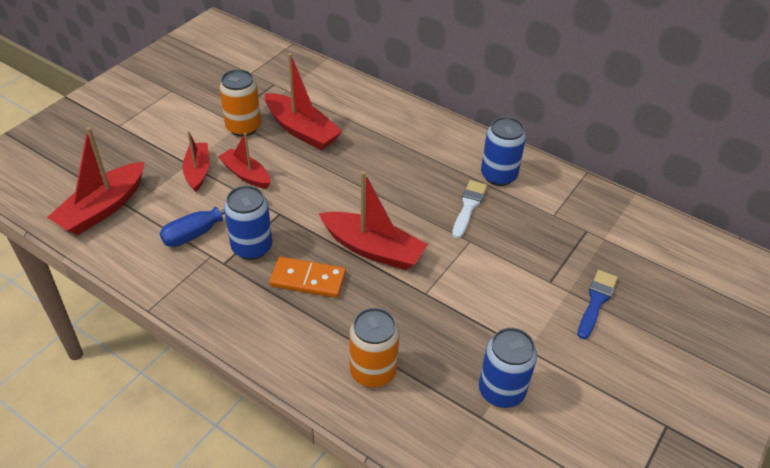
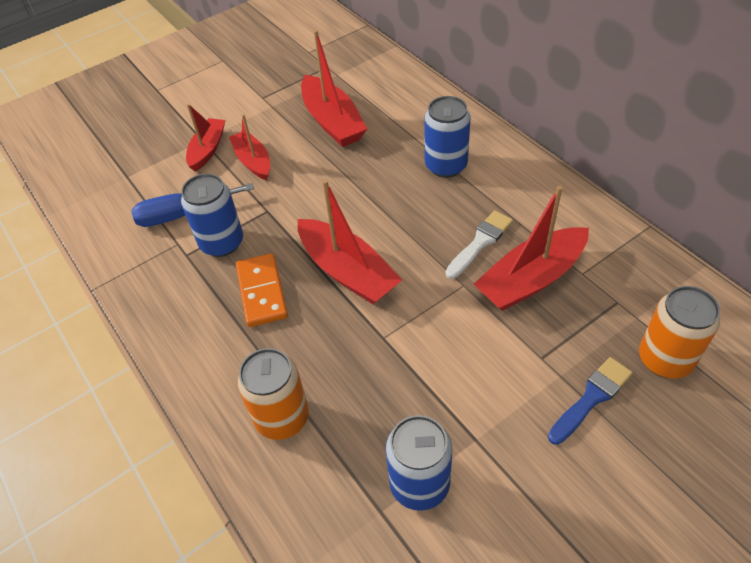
camera: 25 degrees right, 5 degrees up
(103, 208) = (102, 173): red boat -> red boat (531, 279)
(243, 127) = (274, 109): orange can -> orange can (665, 359)
(308, 279) = (262, 292): orange domino -> orange domino turned 45 degrees clockwise
(498, 175) = (533, 211): blue can -> blue can (446, 166)

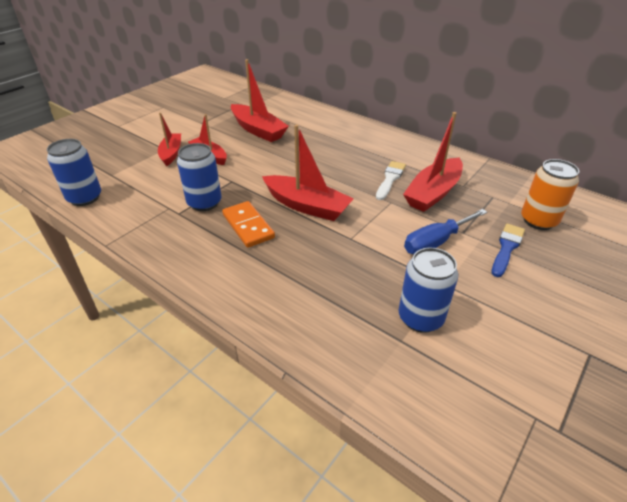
camera: 20 degrees left, 10 degrees down
(182, 214) = (165, 191): blue screwdriver -> blue screwdriver (436, 242)
(282, 418) = (298, 297): orange can -> none
(446, 166) = (347, 144): blue can -> blue can (85, 198)

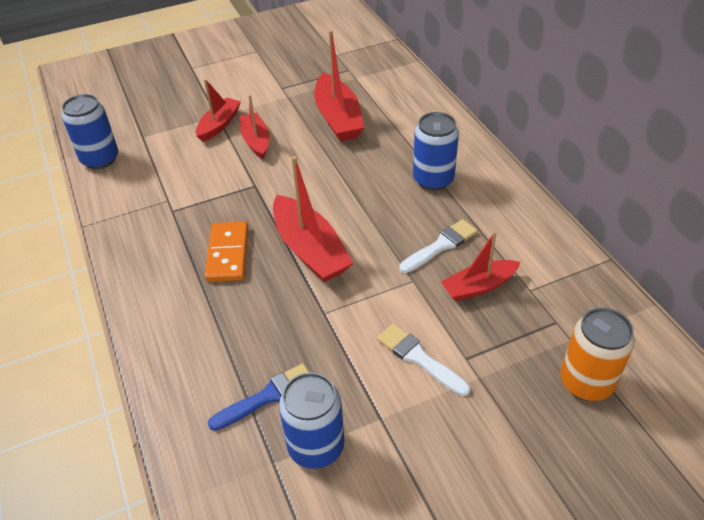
camera: 30 degrees right, 5 degrees up
(204, 203) = (206, 206): blue can -> blue can (433, 179)
(433, 193) = (478, 286): red boat -> red boat, size x0.63
(436, 242) = (419, 358): blue screwdriver -> white brush
(506, 248) = (502, 403): blue brush -> blue brush (267, 396)

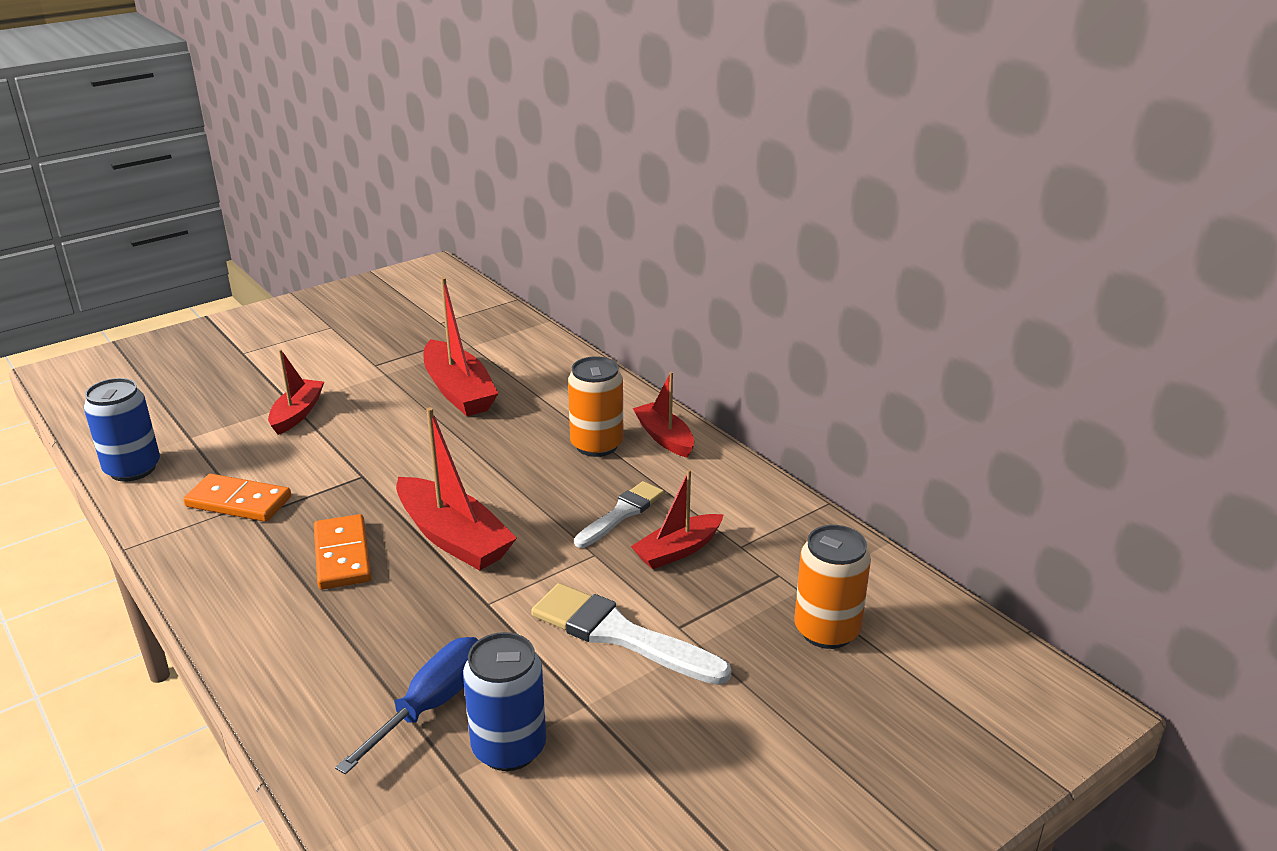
camera: 15 degrees left, 15 degrees down
(165, 197) = (239, 502): none -> orange domino
(256, 141) = (353, 427): red boat -> red boat (664, 438)
(267, 396) = (432, 704): blue brush -> blue screwdriver
(419, 358) = (620, 635): white brush -> white brush, size x1.55
(433, 179) = (596, 445): blue can -> orange can

